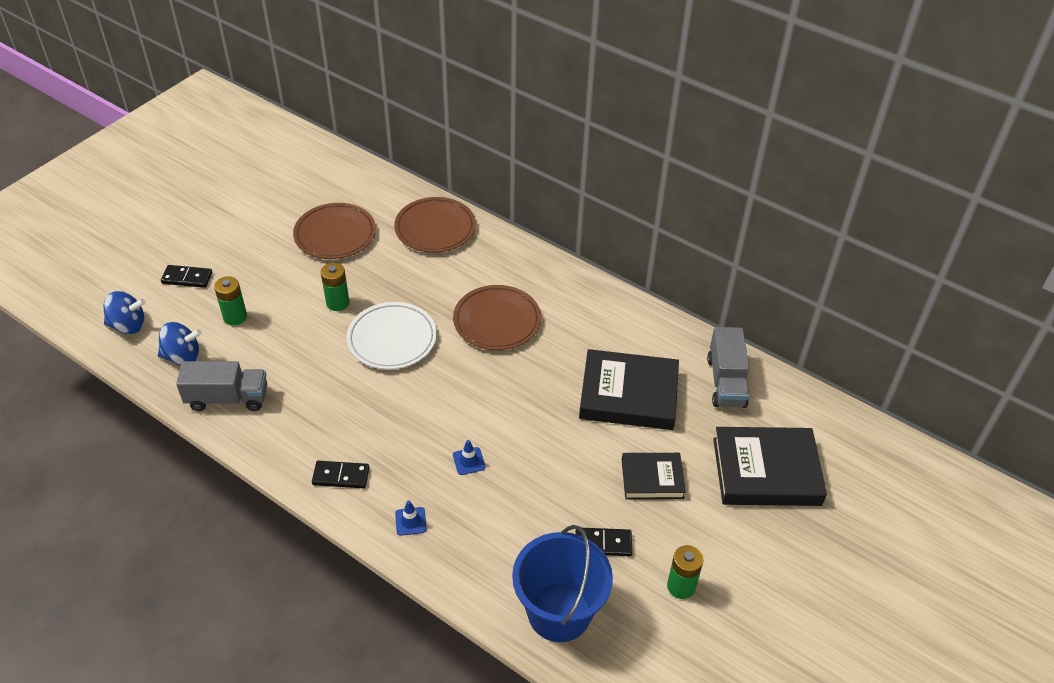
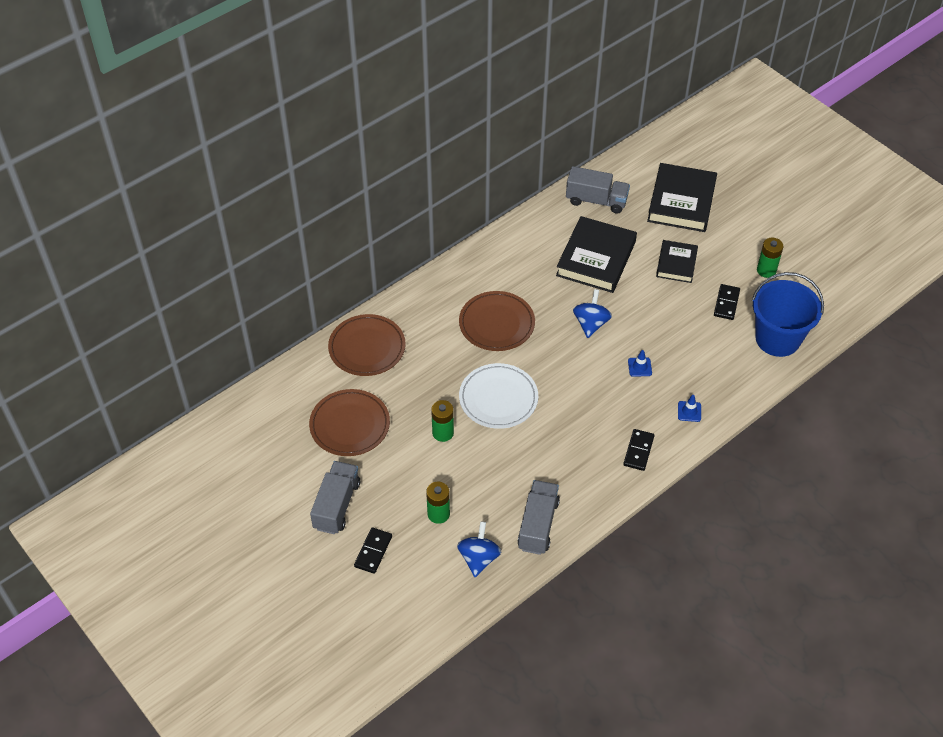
camera: 75 degrees left, 5 degrees up
(128, 325) = (425, 603): blue spinning top -> blue spinning top (591, 324)
(238, 244) = (337, 505): none -> grey truck

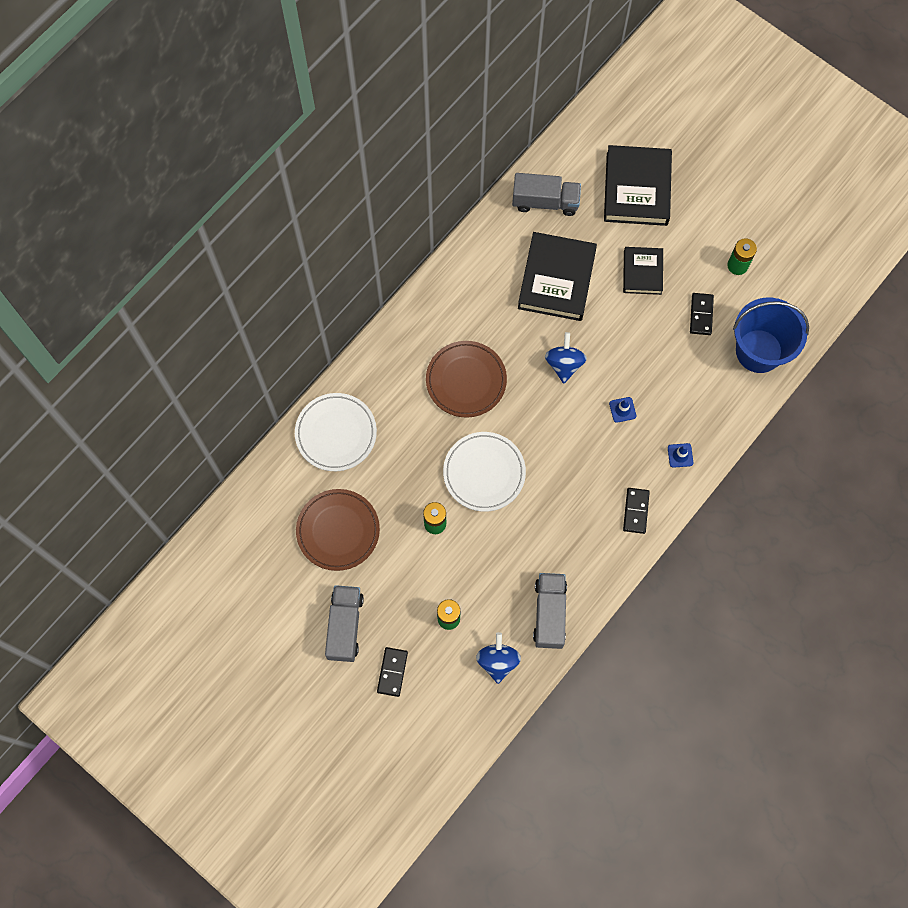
camera: 10 degrees left, 20 degrees up
(367, 348) = (336, 433): brown plate -> white plate

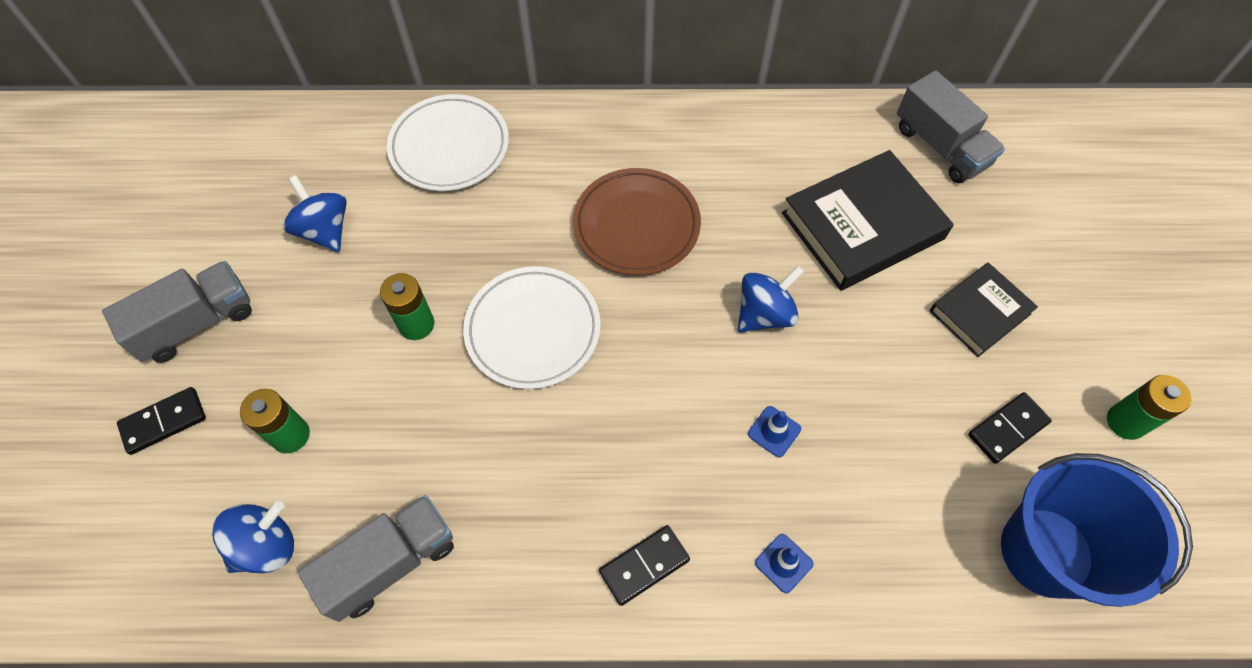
camera: 50 degrees right, 10 degrees down
(338, 531) = (325, 230): brown plate -> blue spinning top
(636, 189) = (1072, 225): black book -> none

